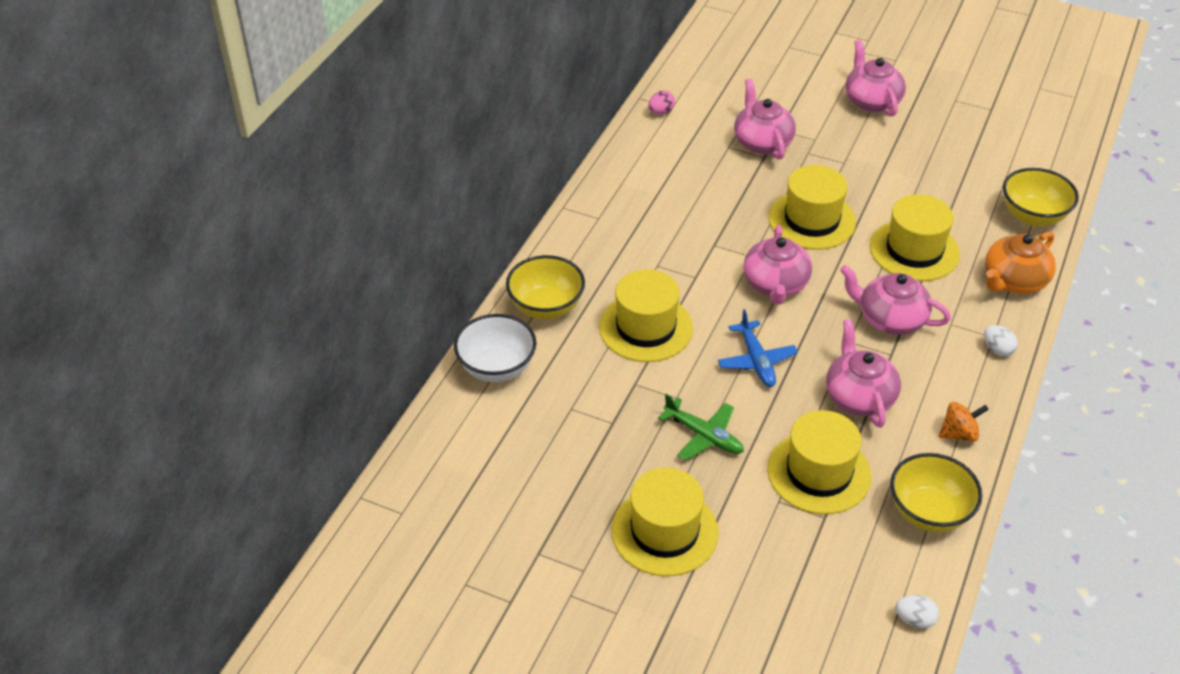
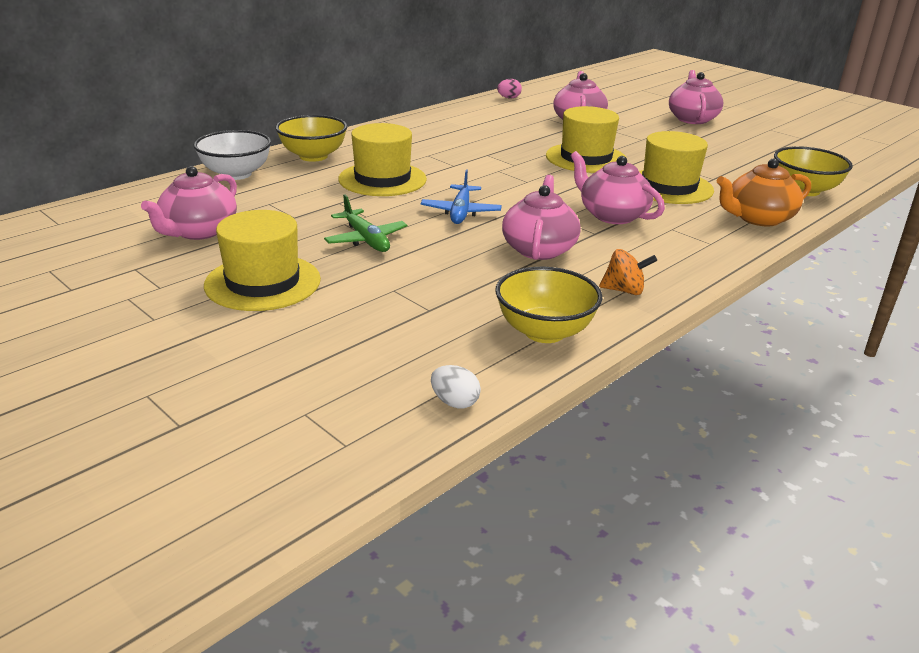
camera: 20 degrees right, 15 degrees down
(775, 284) = (520, 180): pink teapot -> pink teapot (198, 231)
(819, 472) = (452, 282): yellow hat -> none
(997, 349) = (709, 251): white egg -> none

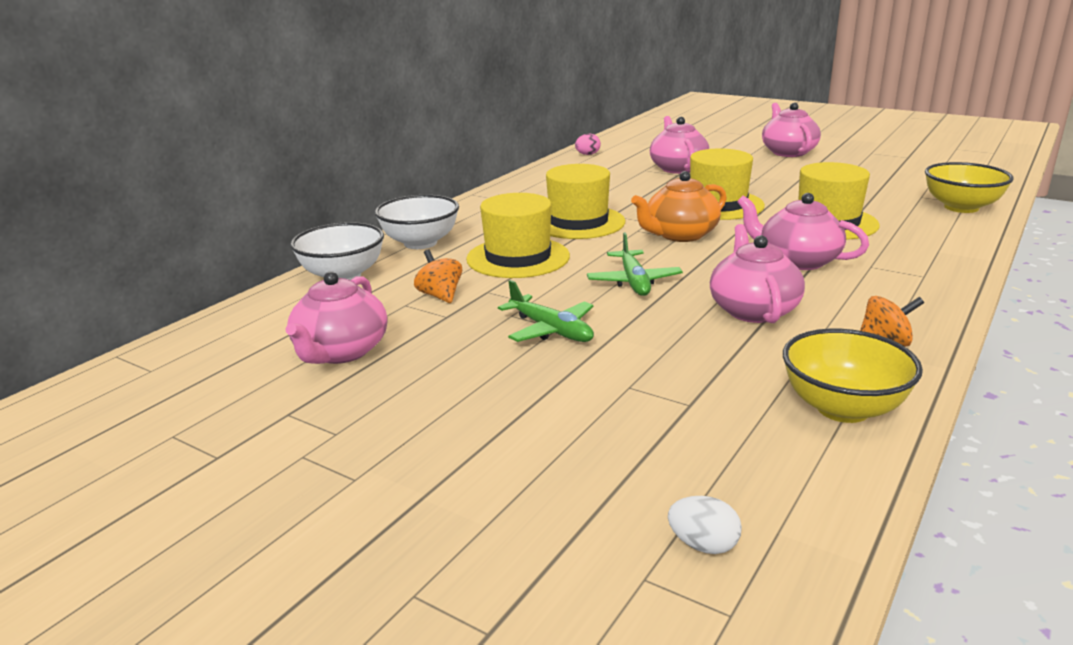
camera: 10 degrees left, 5 degrees down
(263, 282) = (464, 404): yellow hat -> yellow hat (578, 222)
(300, 200) = (440, 296): none -> orange spinning top
(313, 156) = (420, 243): yellow bowl -> white bowl
(454, 402) = (817, 522): white egg -> white egg (703, 545)
(461, 212) = (633, 281): blue plane -> green plane
(758, 218) = (945, 242): orange teapot -> orange teapot (680, 235)

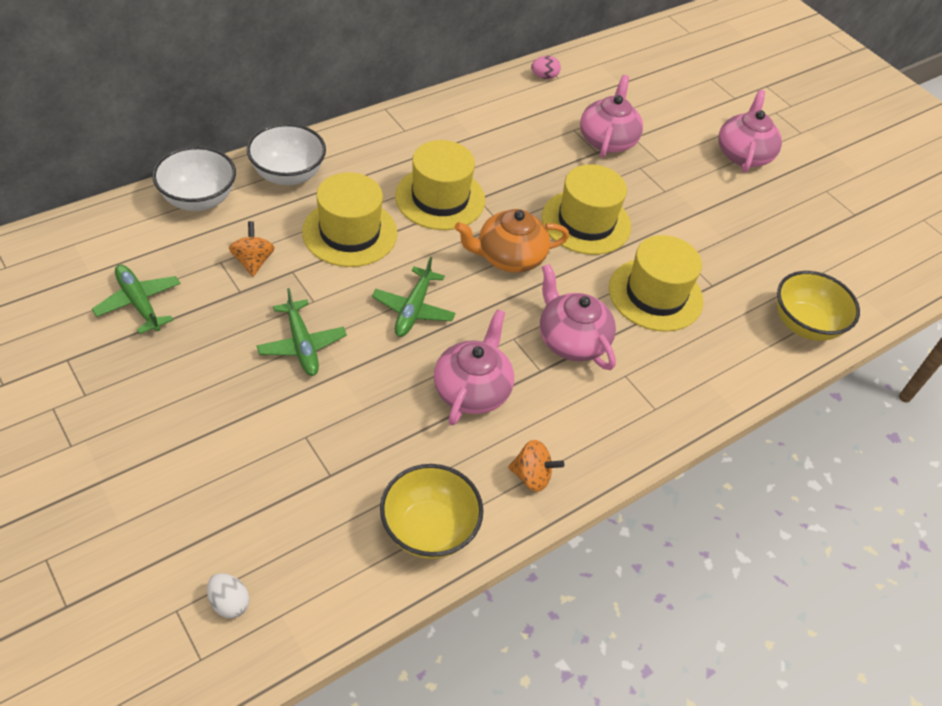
camera: 15 degrees right, 25 degrees up
(340, 352) = (139, 303): pink teapot -> green plane

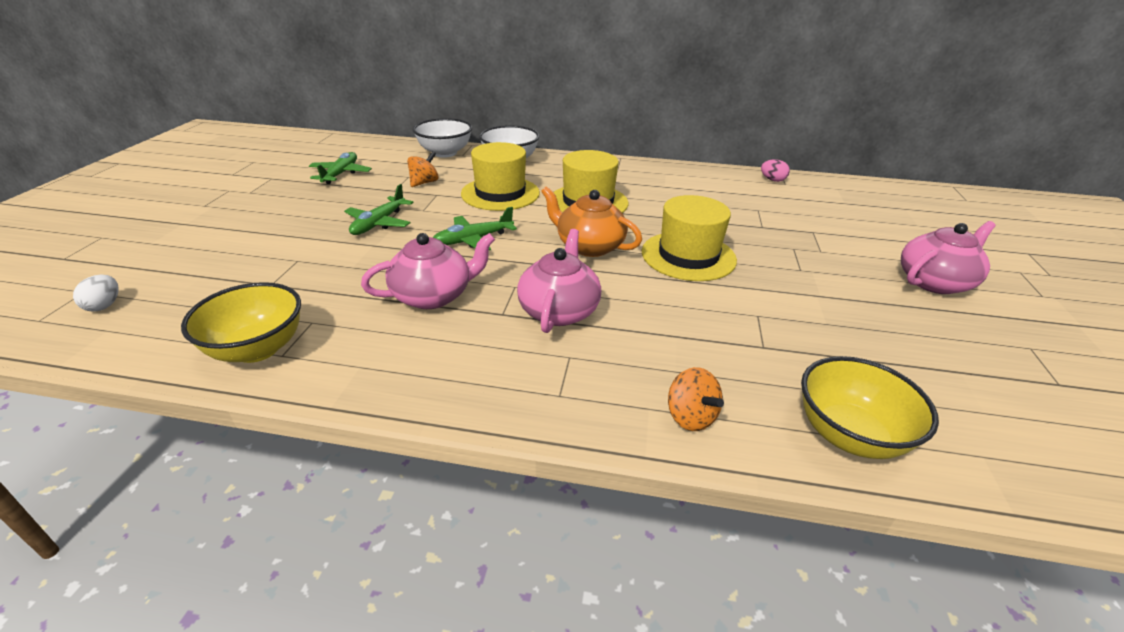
camera: 50 degrees right, 15 degrees down
(532, 476) = (378, 368): orange spinning top -> orange spinning top (690, 417)
(607, 140) = (783, 224): pink teapot -> none
(655, 294) = (687, 323): yellow hat -> none

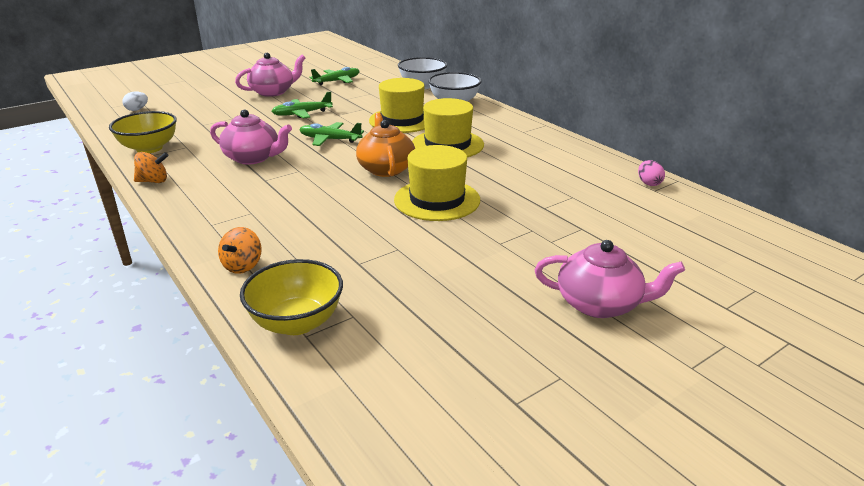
camera: 45 degrees right, 5 degrees down
(424, 183) = (371, 100): orange spinning top -> orange spinning top (153, 181)
(559, 310) = (293, 191): pink teapot -> pink teapot (273, 92)

